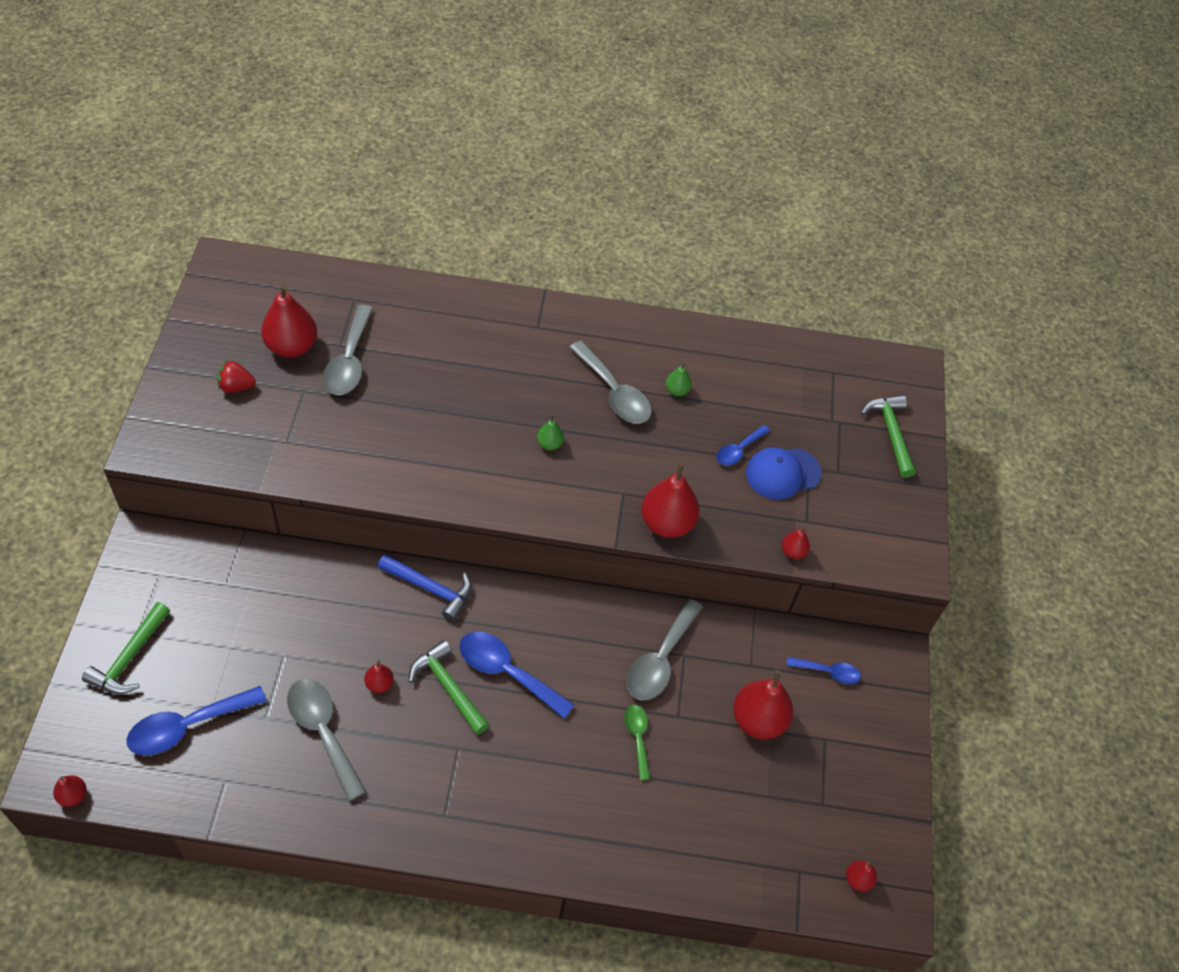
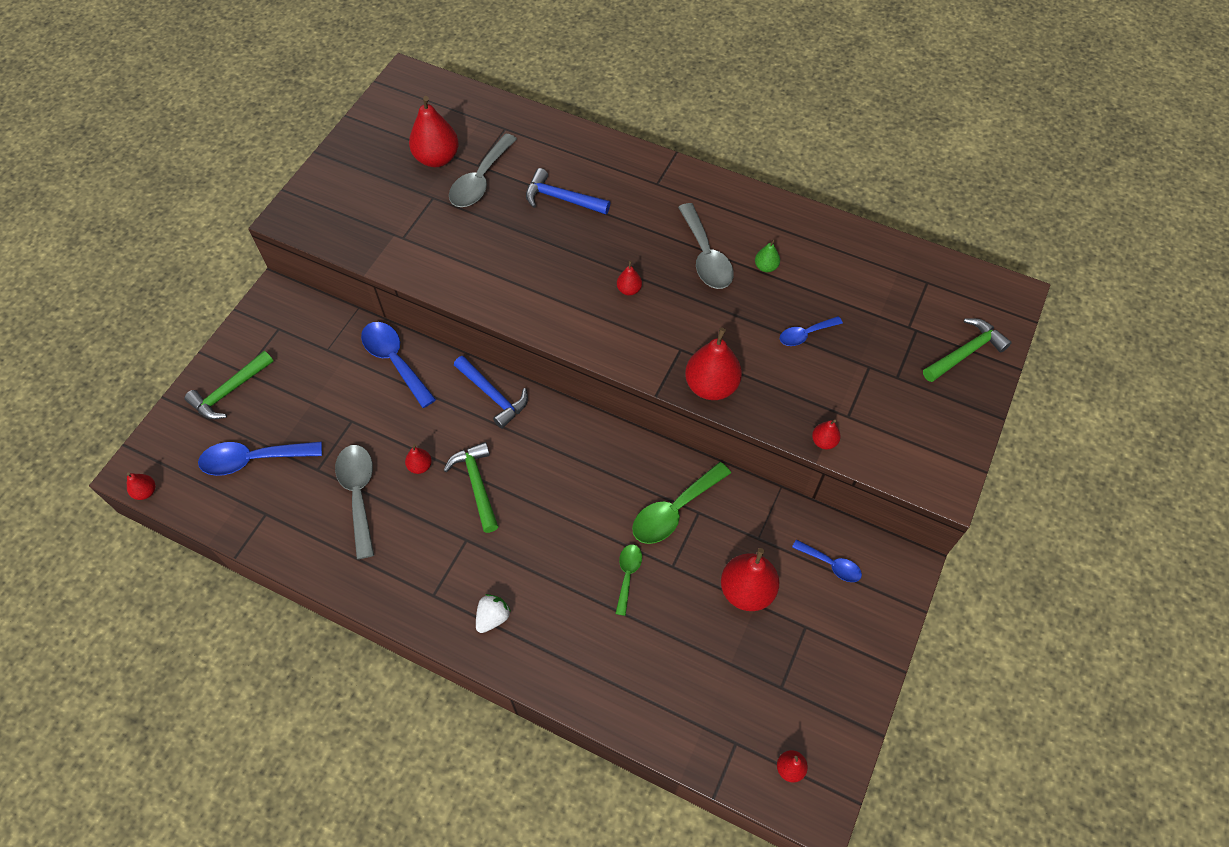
camera: 25 degrees right, 5 degrees up
(236, 386) = (378, 183): red strawberry -> none
(444, 363) = (562, 199): none -> blue hammer
(506, 672) = (532, 484): blue spoon -> blue spoon (394, 360)
(516, 820) = (493, 617): none -> white strawberry
(549, 444) = (629, 290): green pear -> red pear
(660, 660) = (674, 511): grey spoon -> green spoon
(782, 473) = (840, 365): blue cap -> none
(891, 433) = (965, 352): green hammer -> green hammer turned 45 degrees clockwise

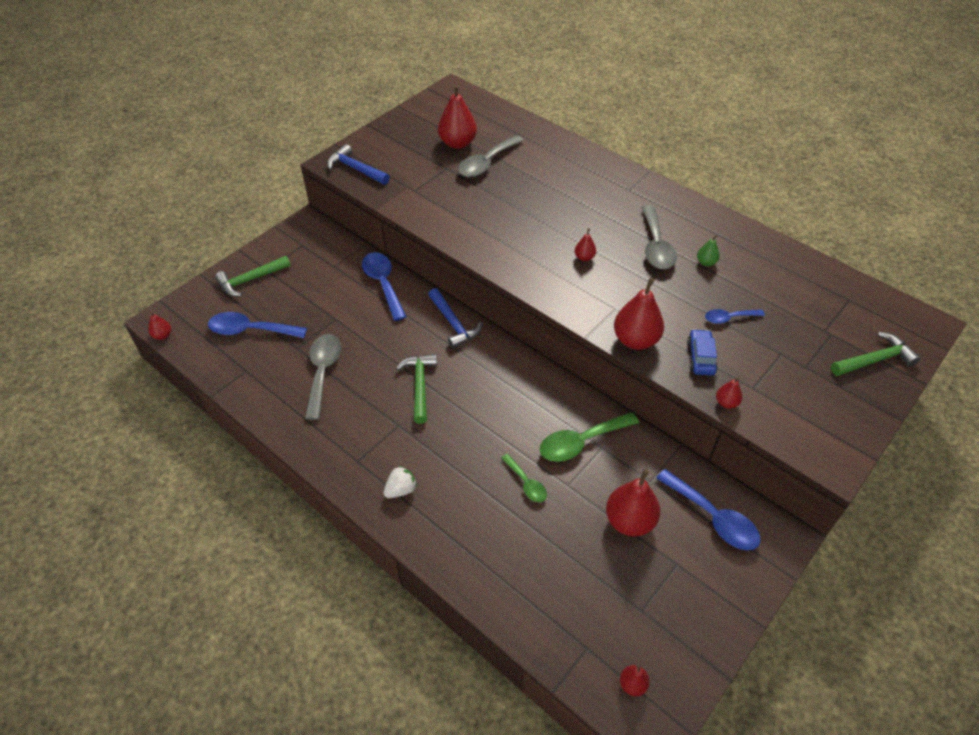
camera: 15 degrees right, 10 degrees down
(420, 466) = (378, 362): red pear -> none
(562, 199) = (547, 186): blue hammer -> blue hammer (356, 169)
(628, 575) = (526, 483): green spoon -> green spoon turned 120 degrees clockwise
(785, 392) = (700, 357): none -> blue car
(831, 564) = (713, 518): blue spoon -> blue spoon, size x1.73

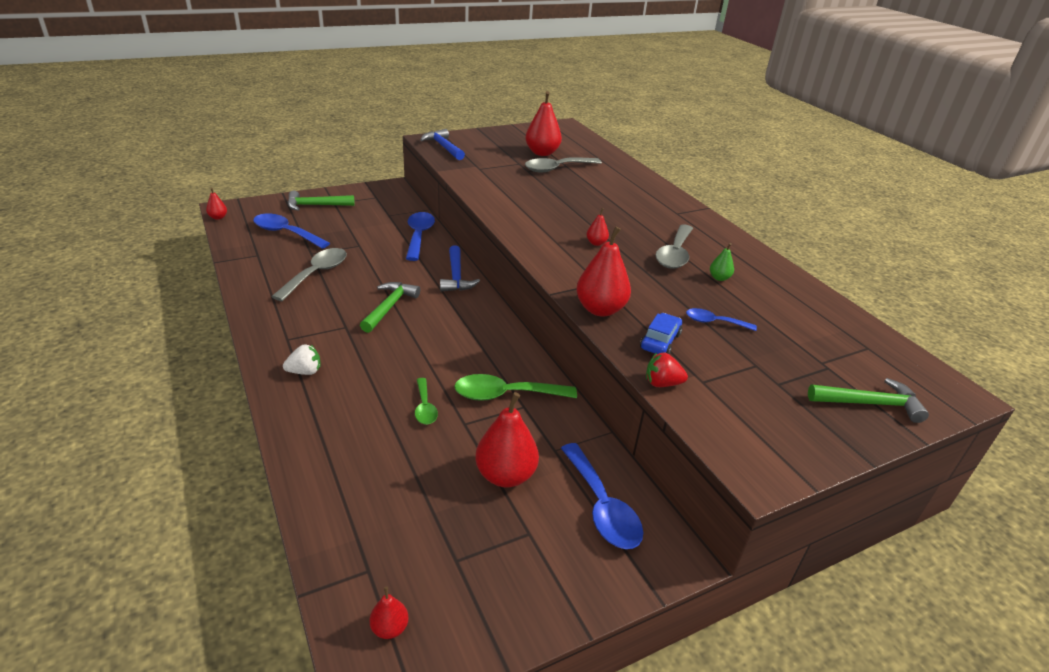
camera: 20 degrees right, 15 degrees down
(726, 403) = (662, 383): red pear -> red strawberry

